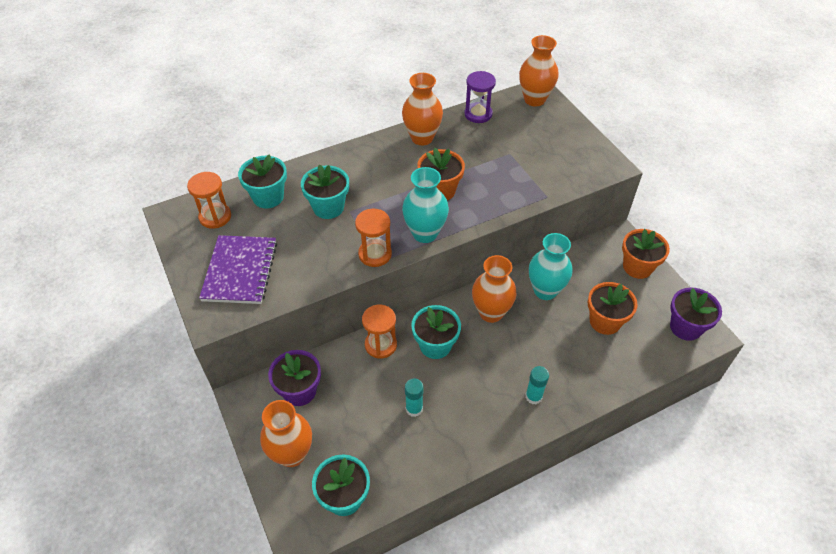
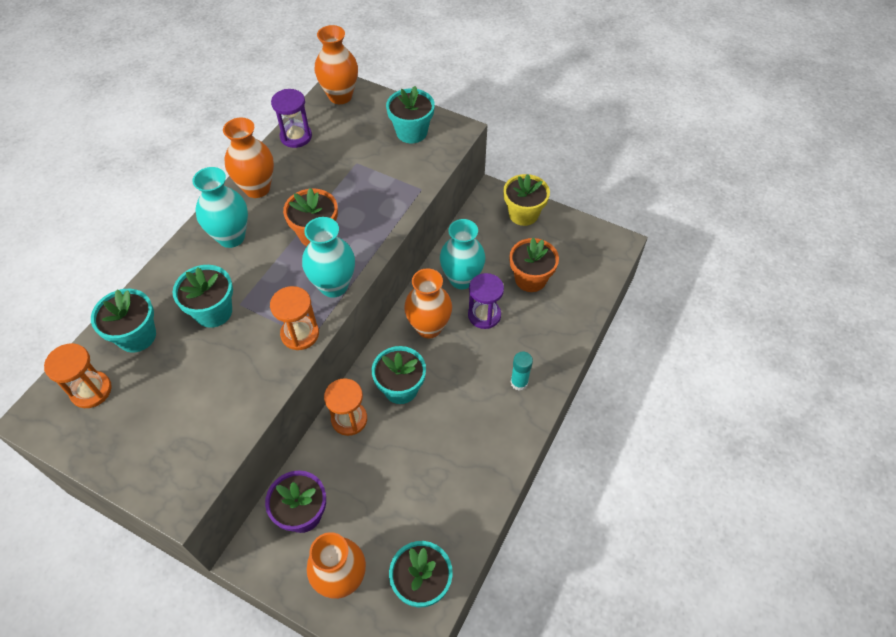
camera: 35 degrees left, 5 degrees up
(240, 271) = (169, 432): purple notebook -> none
(378, 163) = (231, 237): none -> turquoise vase
(414, 409) = (424, 460): turquoise glue stick -> none
(543, 328) = (484, 315): none -> purple hourglass
(572, 150) = (411, 132): none -> turquoise flower pot
(637, 267) = (523, 214): orange flower pot -> yellow flower pot
(685, 327) = (596, 247): purple flower pot -> none

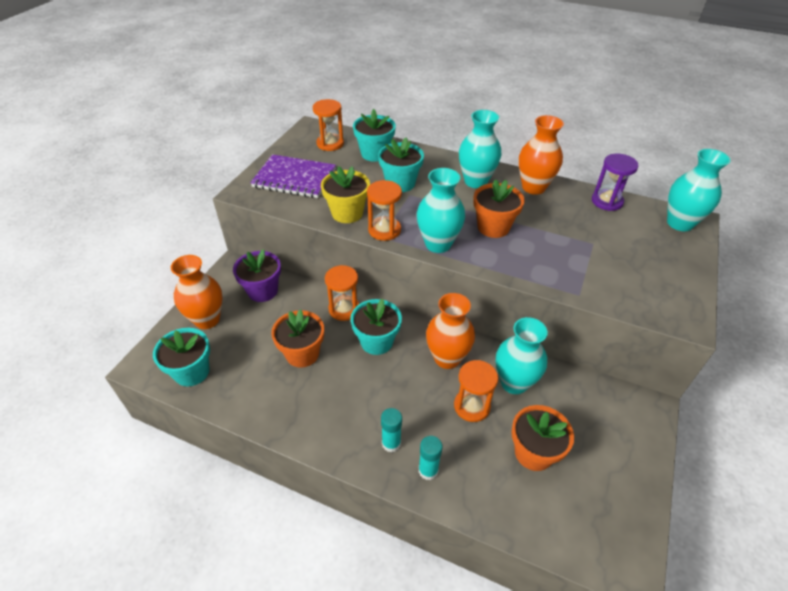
camera: 85 degrees right, 10 degrees down
(166, 435) = (294, 178): none -> purple notebook
(340, 96) = (679, 223): orange vase -> turquoise vase
(408, 462) = (302, 354): none -> orange flower pot
(411, 132) = (659, 280): turquoise flower pot -> none
(484, 315) = (472, 406): purple hourglass -> orange hourglass
(523, 214) = (632, 443): yellow flower pot -> yellow flower pot (347, 213)
(545, 356) = (428, 470): none -> turquoise glue stick

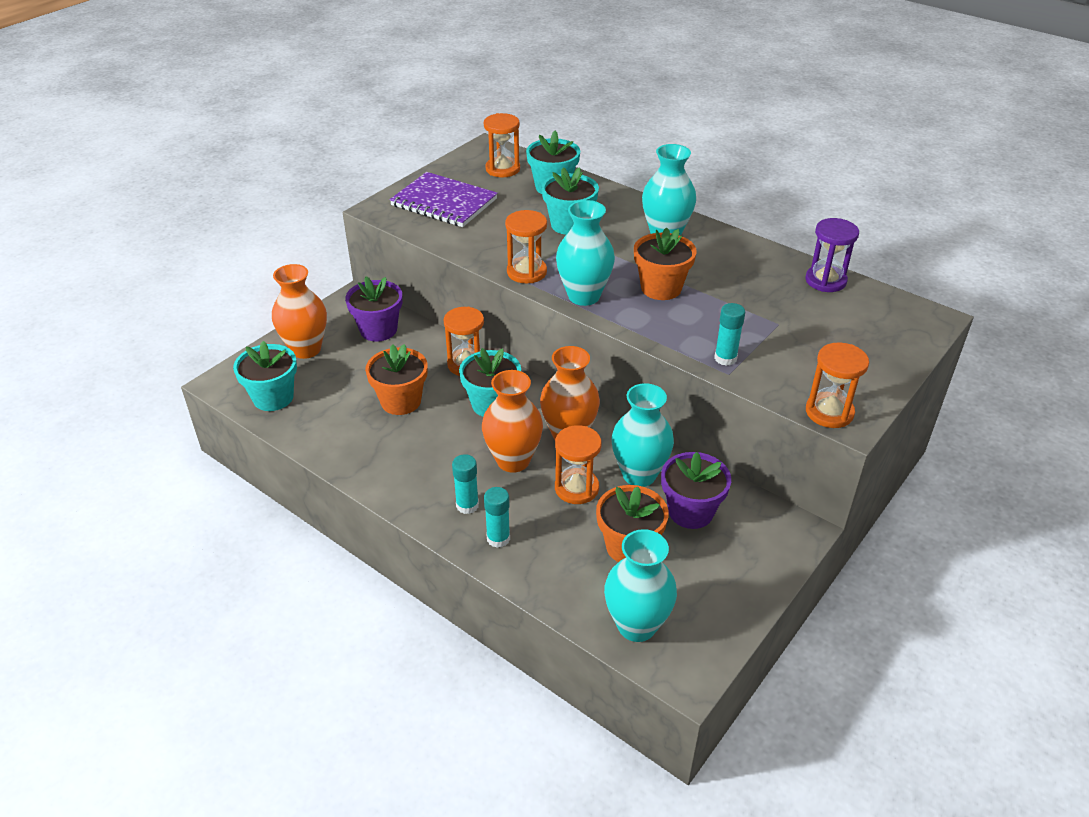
camera: 15 degrees right, 5 degrees down
(347, 213) = (490, 248): yellow flower pot -> none
(533, 187) = (737, 252): orange vase -> orange vase (513, 460)
(566, 408) = (690, 511): none -> purple flower pot
(570, 281) = (725, 358): none -> turquoise glue stick
(669, 315) = (829, 412): none -> orange hourglass
(679, 223) = (909, 319): turquoise vase -> turquoise vase (636, 625)

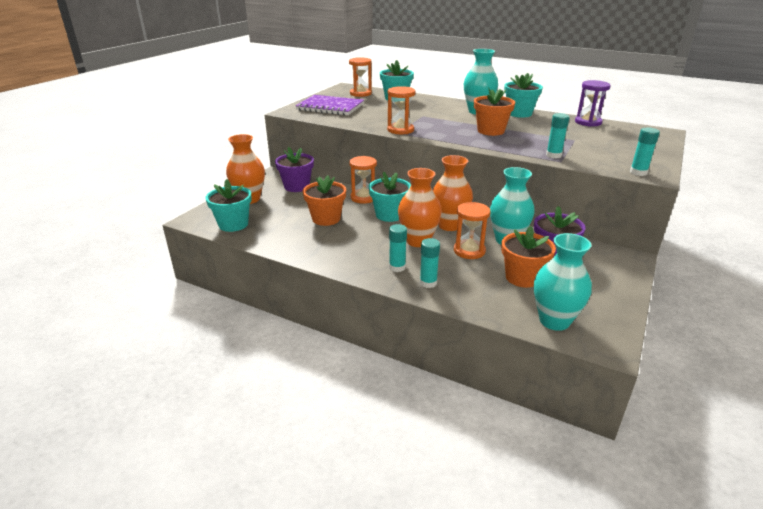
camera: 10 degrees left, 10 degrees down
(569, 225) = (415, 111): turquoise flower pot -> turquoise flower pot (519, 113)
(584, 296) = (444, 137): turquoise vase -> none
(829, 412) = (638, 172): orange hourglass -> turquoise glue stick

